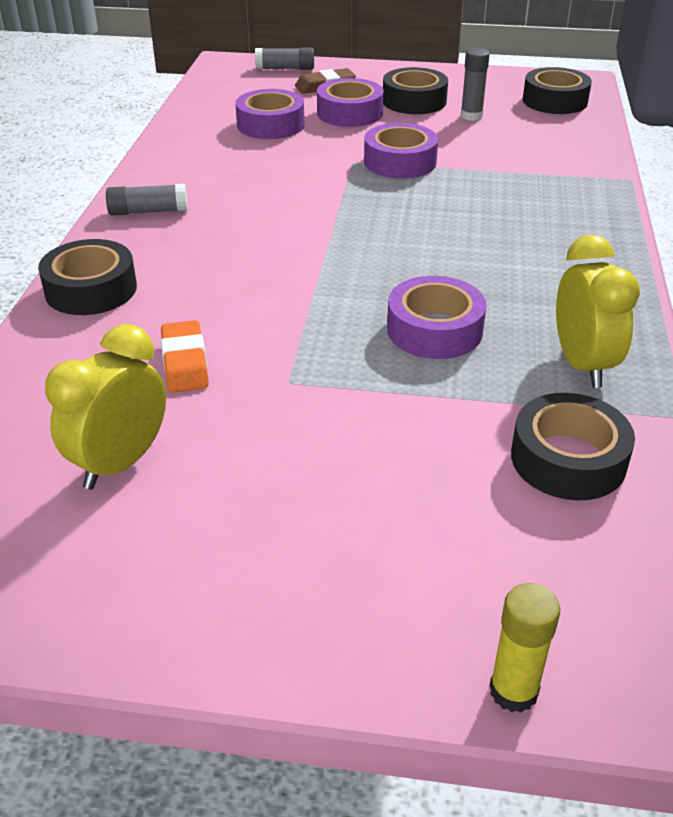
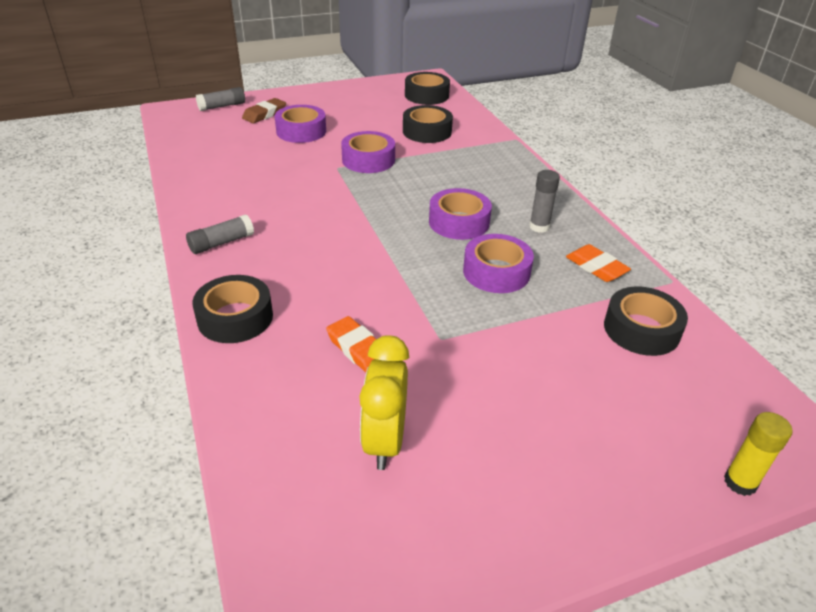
camera: 30 degrees left, 0 degrees up
(270, 125) = (252, 152): purple tape -> purple tape (459, 222)
(414, 101) = (337, 113): black tape -> black tape (427, 131)
(471, 116) = (384, 116): grey glue stick -> grey glue stick (539, 227)
(582, 365) = (596, 267): yellow clock -> orange eraser

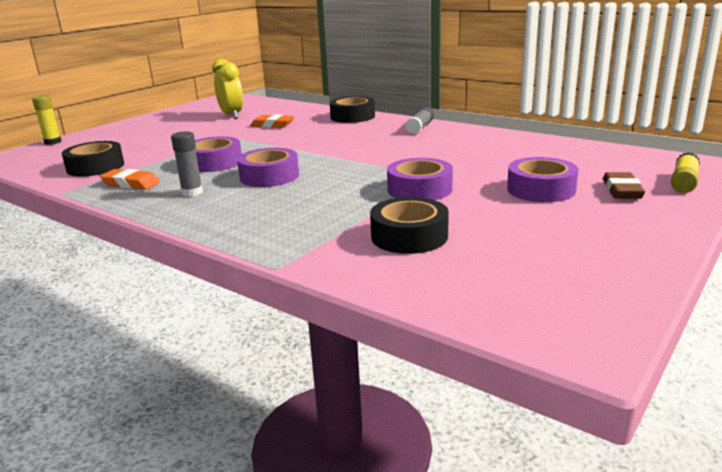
camera: 150 degrees right, 15 degrees down
(222, 106) = (683, 182): grey glue stick -> yellow glue stick
(426, 95) = (510, 295): black tape -> none

